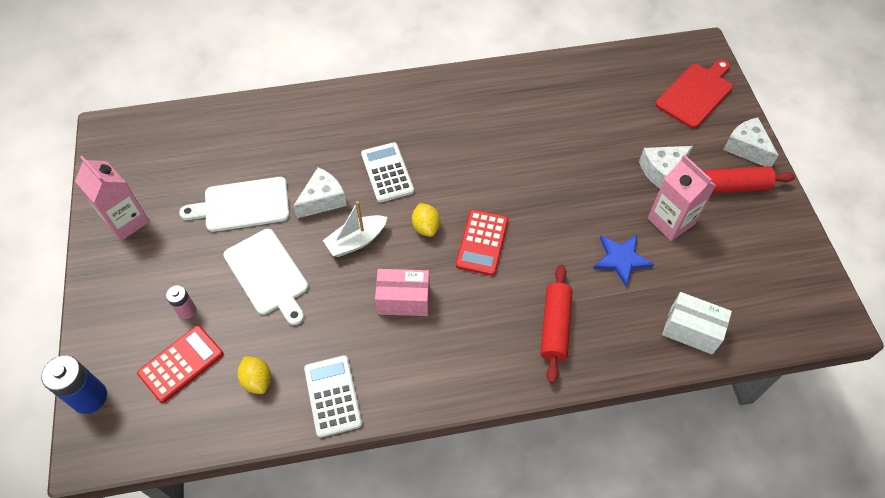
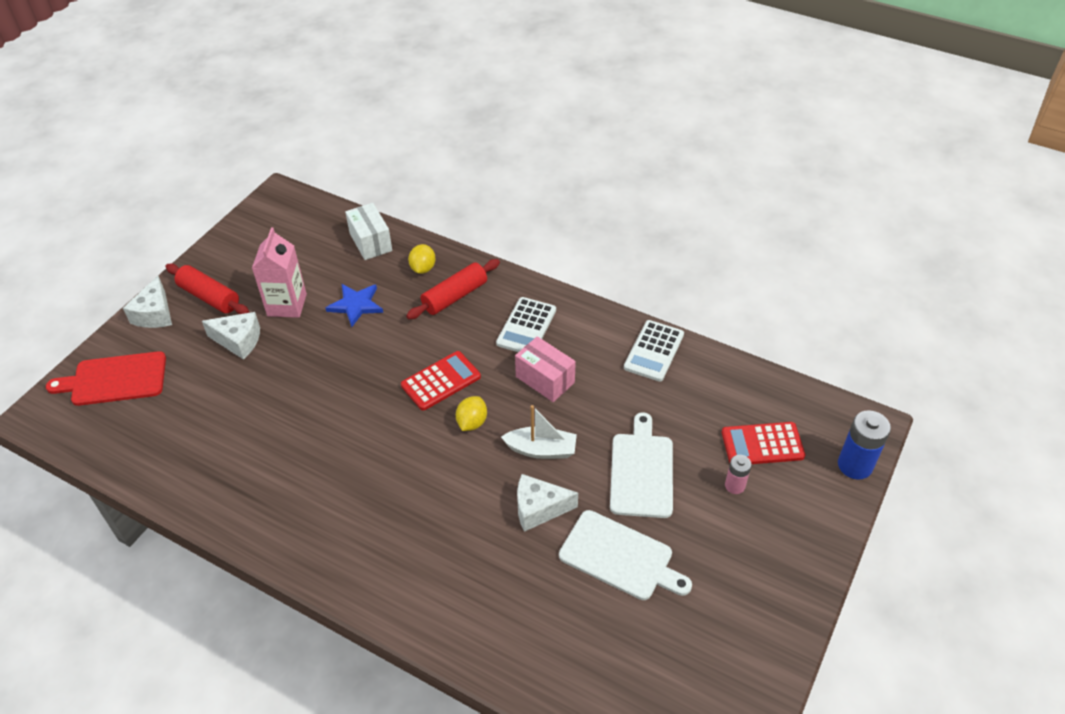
camera: 140 degrees left, 10 degrees down
(126, 221) = (752, 621): pink carton -> none
(257, 380) = (705, 395): yellow lemon -> yellow lemon (423, 268)
(387, 172) = (456, 495): white calculator -> white calculator (526, 327)

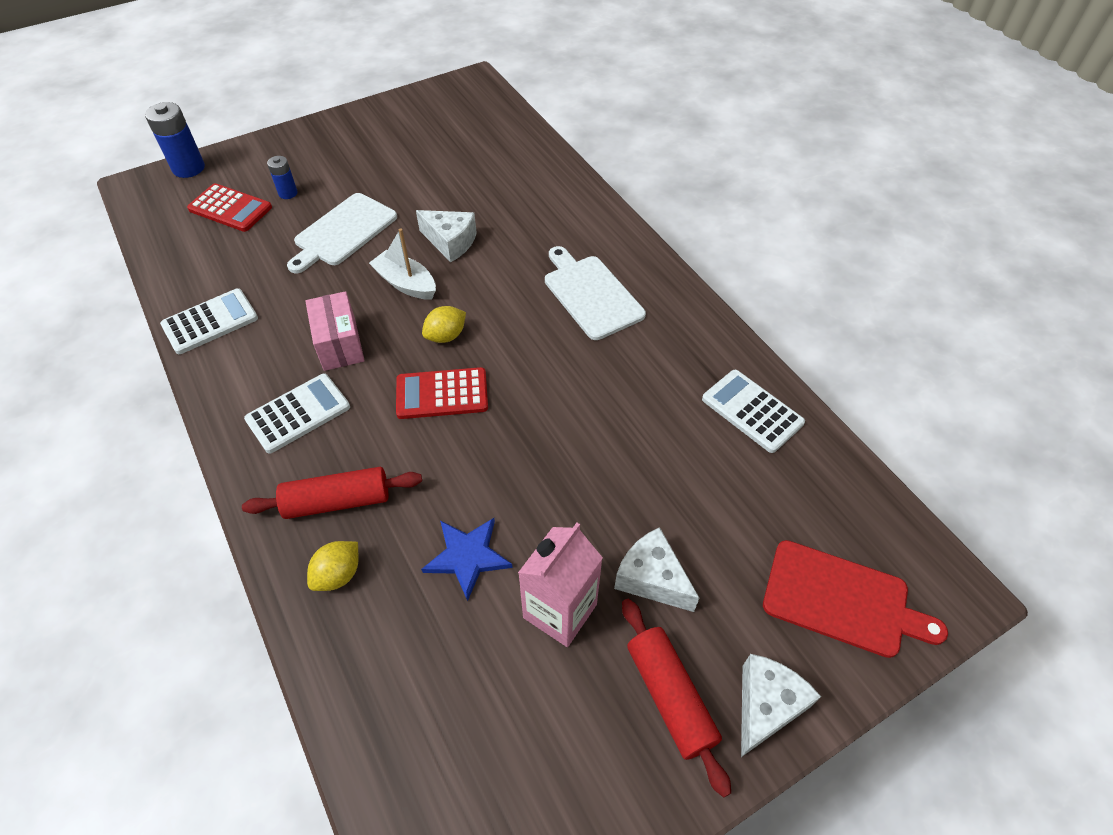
camera: 150 degrees left, 5 degrees up
(199, 474) = (752, 411): none -> white calculator
(370, 242) = (370, 678): white box -> none
(620, 557) = (421, 189): white cutting board -> white cutting board (591, 294)
(734, 485) = (288, 193): pink battery -> blue battery

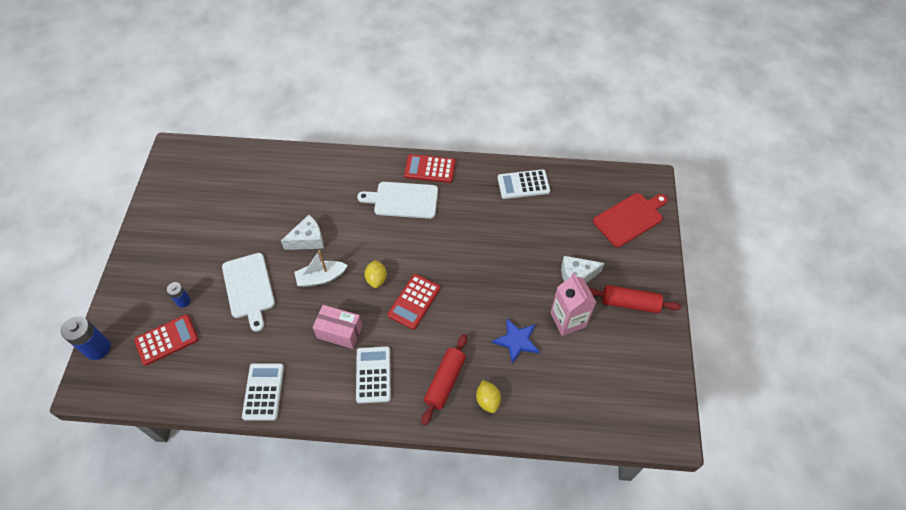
camera: 55 degrees left, 5 degrees up
(667, 293) = (430, 169): none -> red calculator
(766, 706) = (654, 274): white cheese -> none

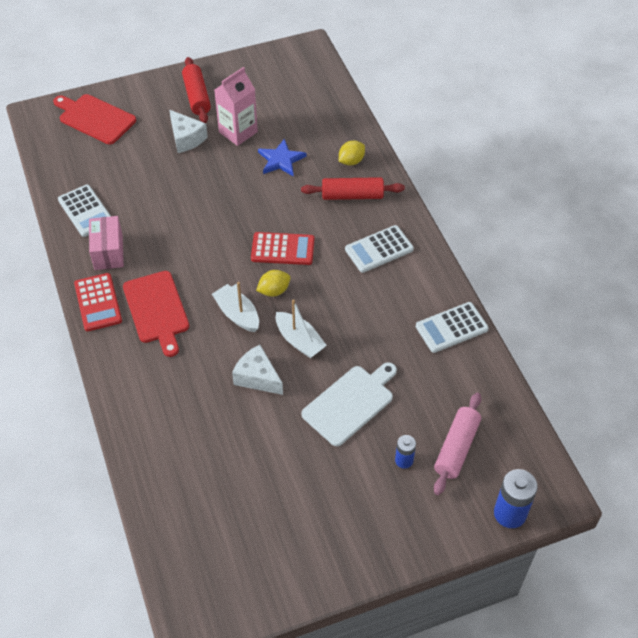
camera: 115 degrees left, 5 degrees down
(167, 340) = (456, 448): red calculator -> pink rolling pin
(339, 332) = (352, 295): pink box -> pink box (108, 252)
(369, 247) = (237, 314): none -> white boat
(403, 200) = (157, 310): white cutting board -> red cutting board

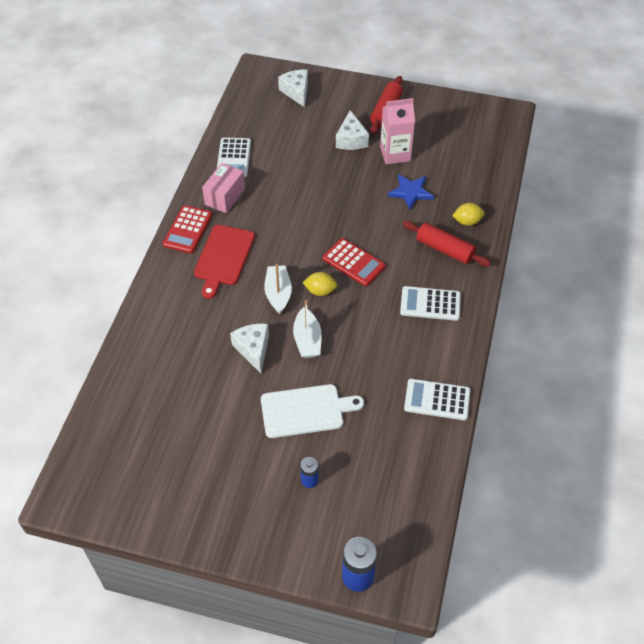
camera: 35 degrees right, 0 degrees up
(95, 118) = (296, 92): red cutting board -> white cheese
(456, 448) = (359, 497): pink rolling pin -> none

